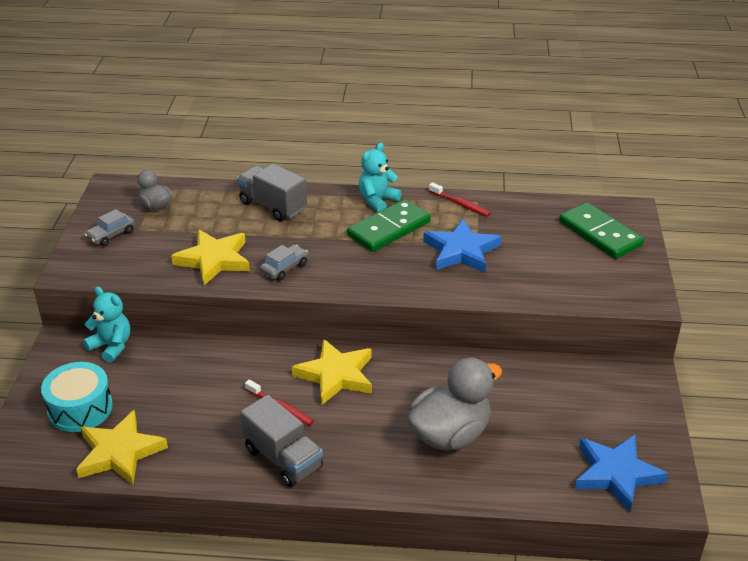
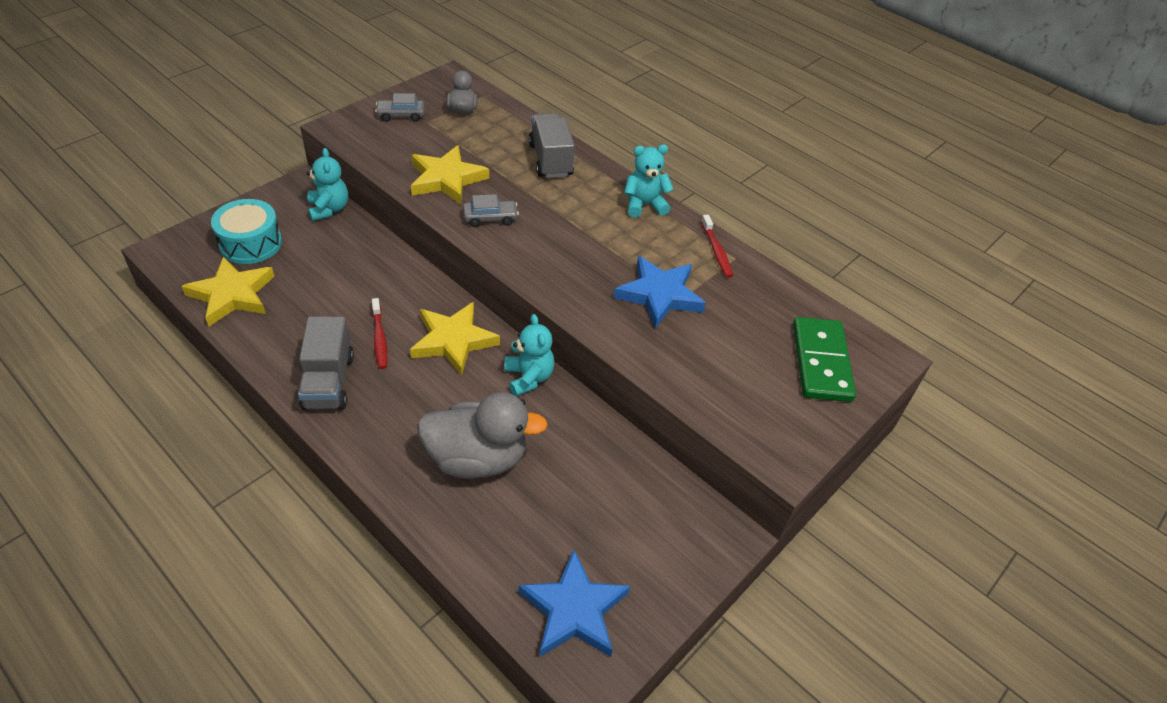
camera: 35 degrees right, 10 degrees up
(389, 229) = (621, 236): green domino -> none
(417, 365) = (528, 377): none -> turquoise teddy bear

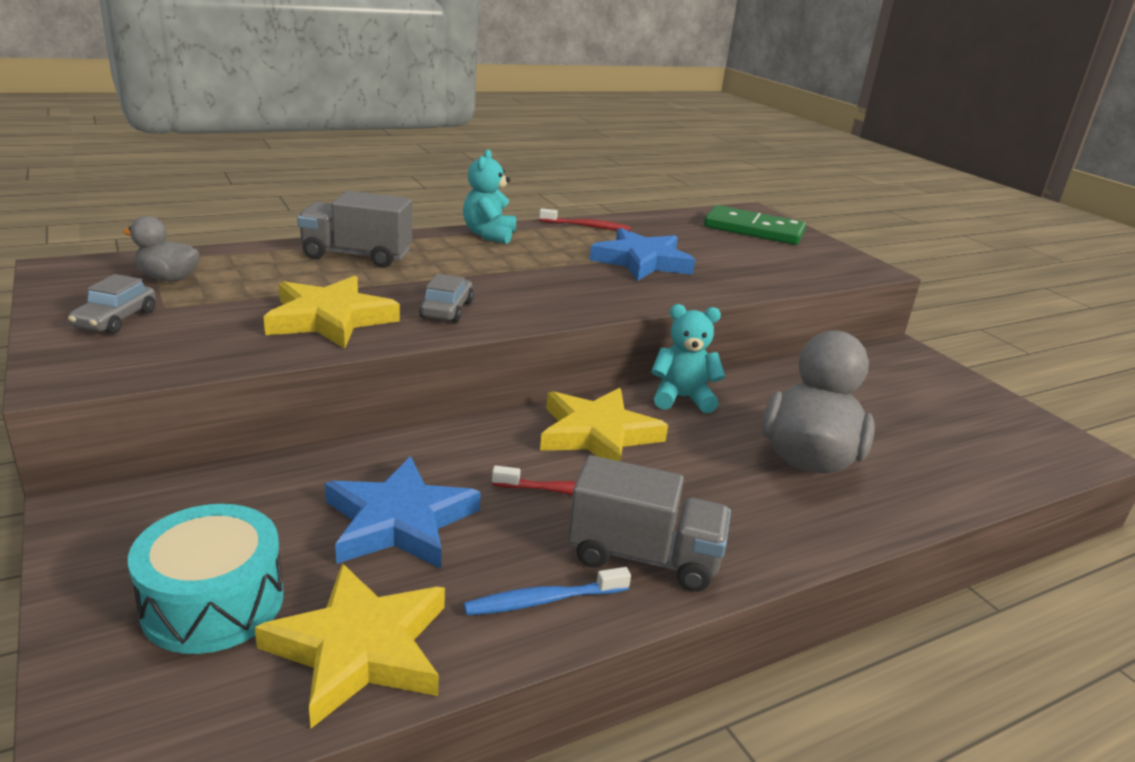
camera: 70 degrees left, 20 degrees down
(280, 347) = (543, 600): none -> blue toothbrush
(329, 209) = (200, 490): turquoise teddy bear -> none
(574, 609) = (1009, 443): blue star -> blue star (399, 521)

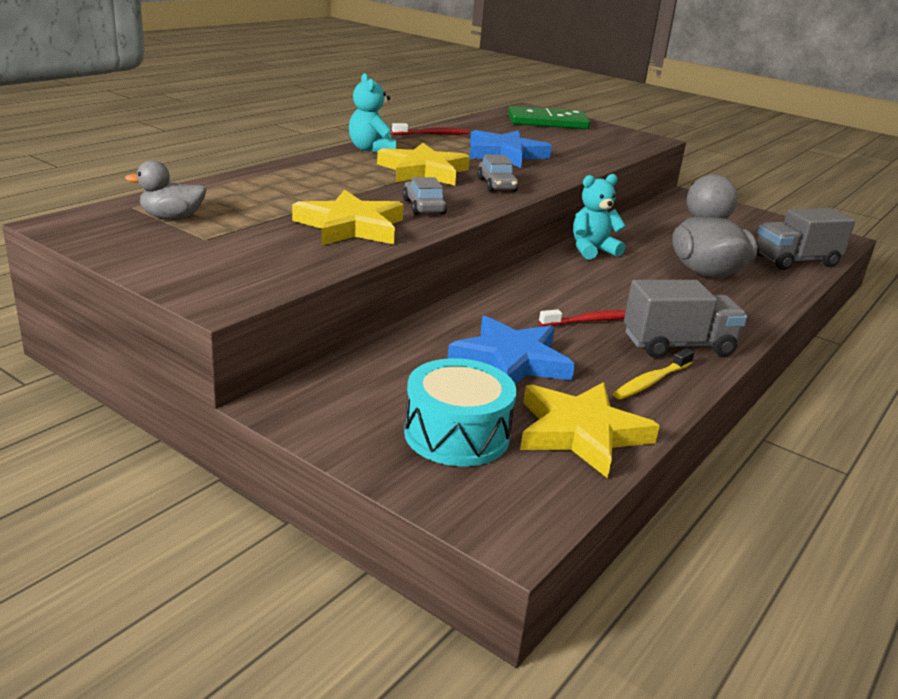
camera: 25 degrees left, 0 degrees up
(116, 320) = (184, 254): grey car -> grey car (496, 185)
(357, 256) = (296, 179): grey truck -> grey truck (795, 261)
(543, 600) = (651, 381): blue toothbrush -> yellow toothbrush
(598, 434) = (568, 283): yellow star -> yellow star (423, 171)

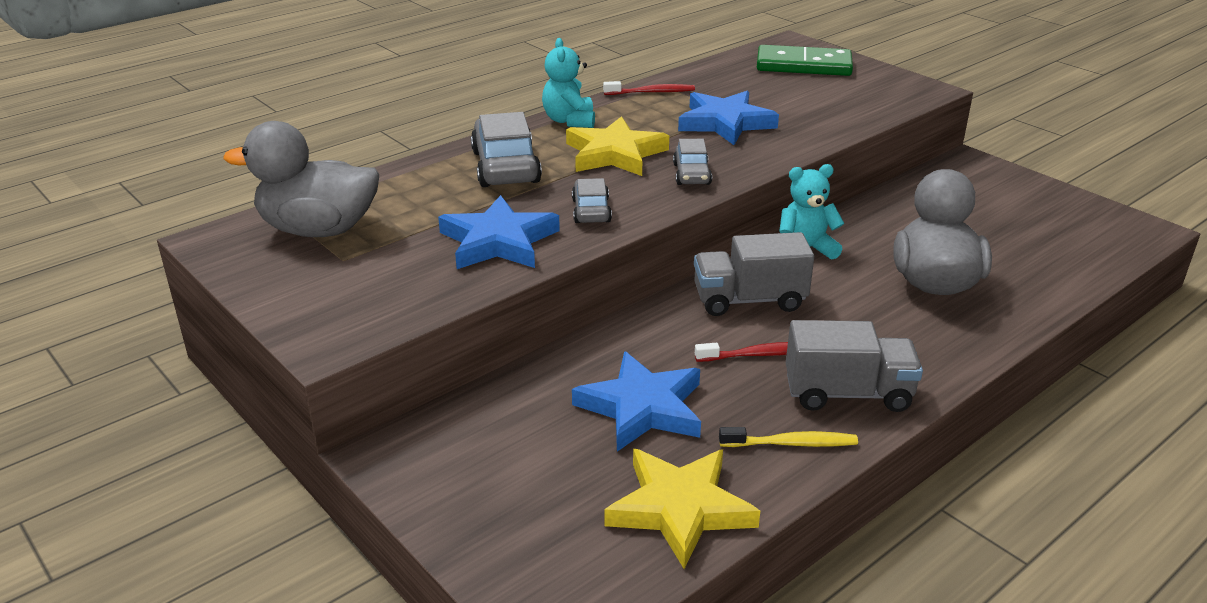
camera: 15 degrees right, 5 degrees up
(172, 218) = (319, 230): grey duck -> grey duck, size x1.91
(330, 178) = (505, 167): none -> grey car
(350, 226) = (498, 241): yellow star -> blue star
(457, 434) = (545, 502): turquoise drum -> none
(651, 381) = (791, 444): yellow toothbrush -> yellow toothbrush turned 150 degrees counterclockwise
(795, 261) = (1065, 268): grey truck -> grey truck (749, 300)

